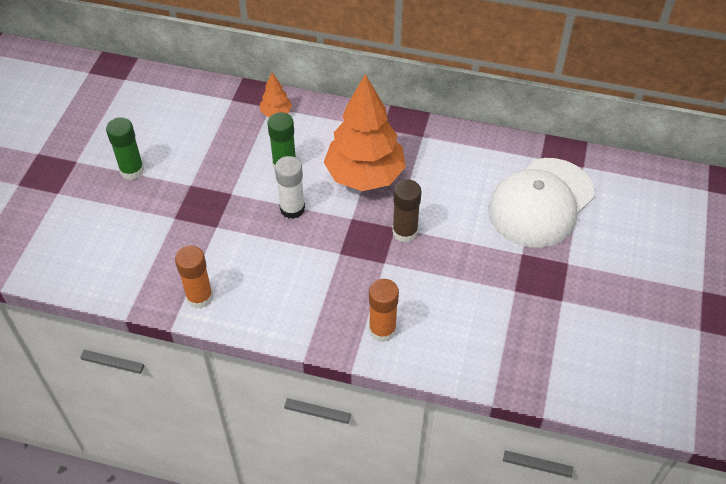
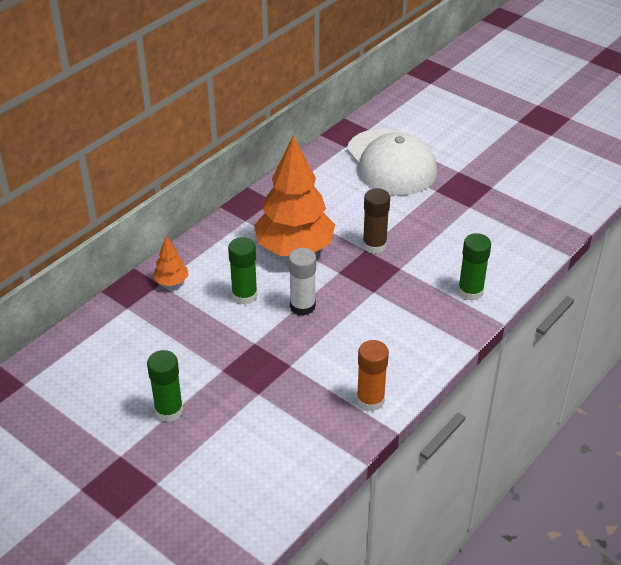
camera: 65 degrees left, 10 degrees down
(382, 330) = (470, 291): orange glue stick -> green glue stick

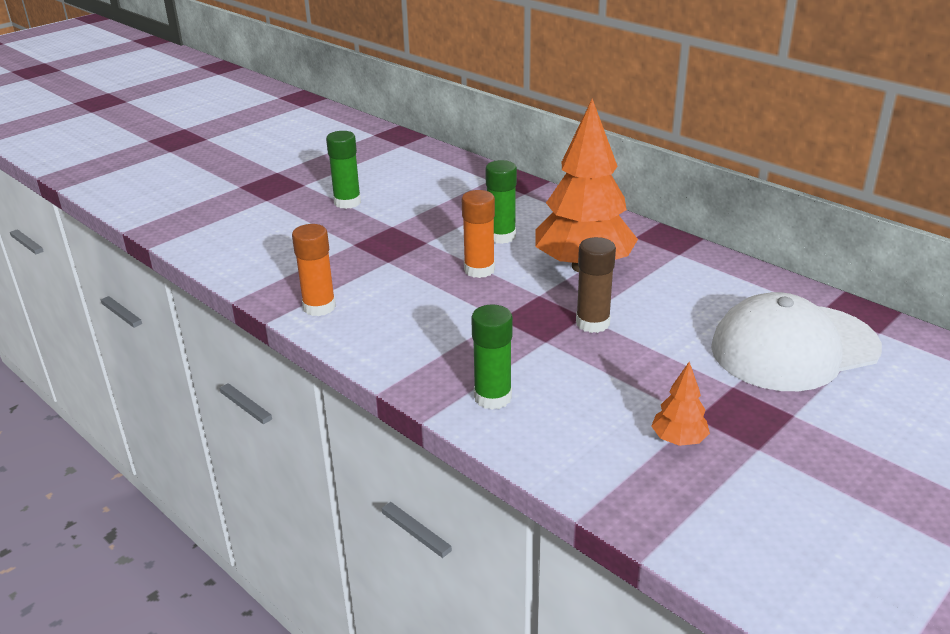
camera: 95 degrees right, 10 degrees down
(171, 281) = (527, 199): orange tree -> orange tree (678, 440)
(302, 306) = (479, 270): white glue stick -> orange glue stick

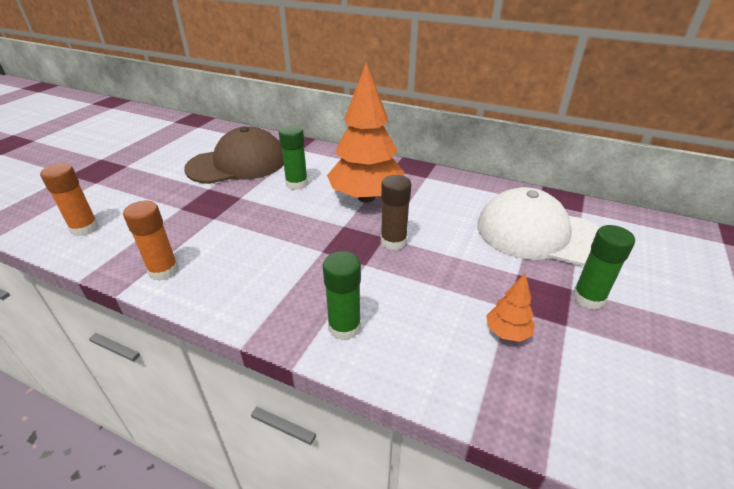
camera: 20 degrees left, 5 degrees up
(347, 202) = (166, 175): green glue stick -> green glue stick (588, 298)
(436, 200) = (237, 164): none -> brown cap
(479, 270) = (290, 213): orange glue stick -> orange glue stick (85, 228)
(794, 348) = (538, 234): white cap -> white cap turned 60 degrees clockwise

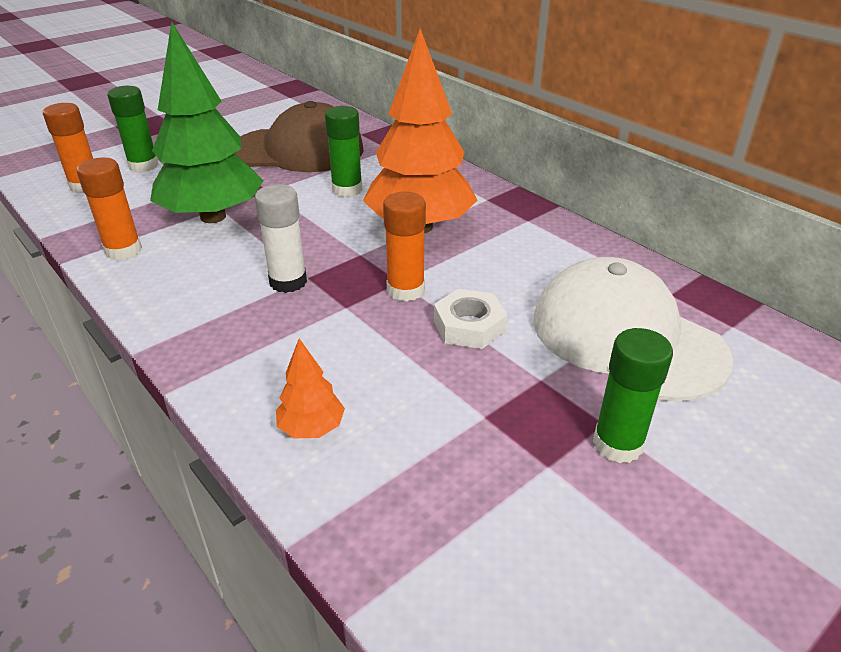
camera: 25 degrees right, 0 degrees up
(215, 226) = (213, 217): none -> green tree
(311, 258) = (288, 282): none -> white glue stick
(344, 327) = (257, 370): green glue stick -> green glue stick (143, 166)
(393, 241) = (405, 290): brown glue stick -> orange glue stick
(451, 253) = (469, 326): none -> white nut
(507, 332) = (453, 445): orange tree -> orange tree (311, 428)

